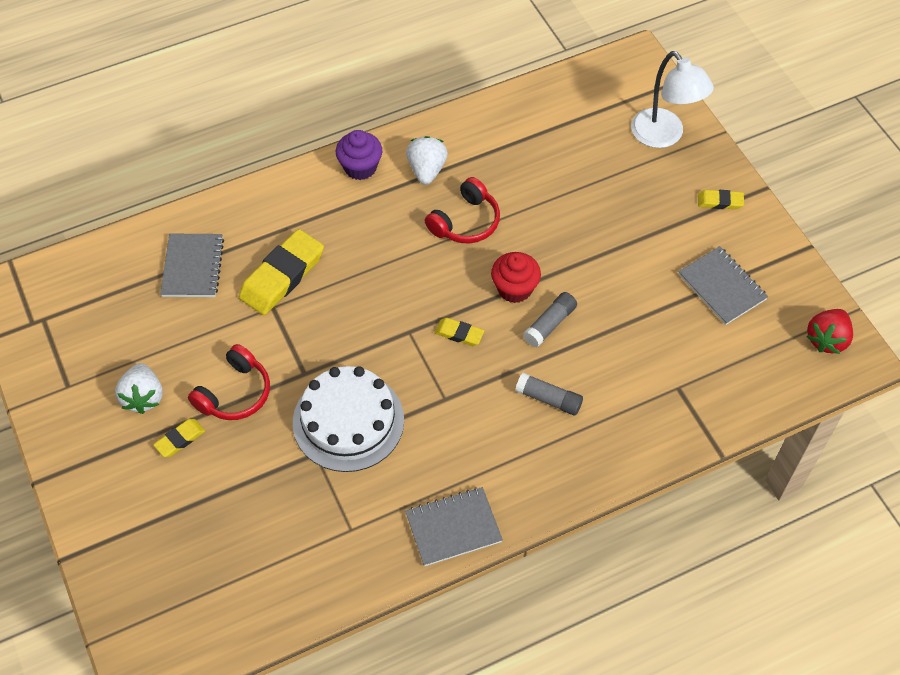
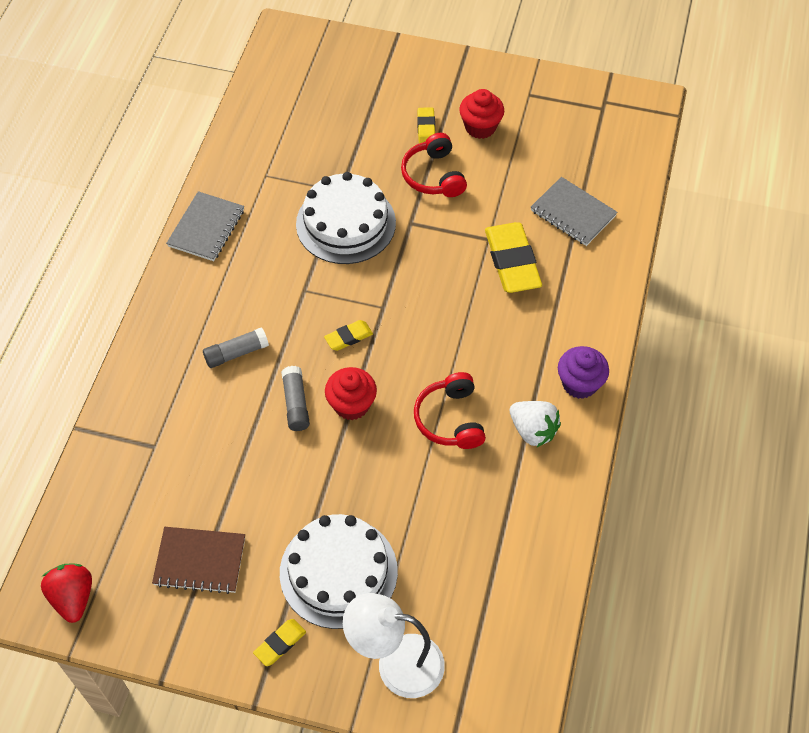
camera: 130 degrees right, 0 degrees up
(143, 397) = (480, 127): white strawberry -> red cupcake
(642, 205) = (338, 572): none -> white cake
(722, 287) = (200, 561): grey notebook -> brown notebook

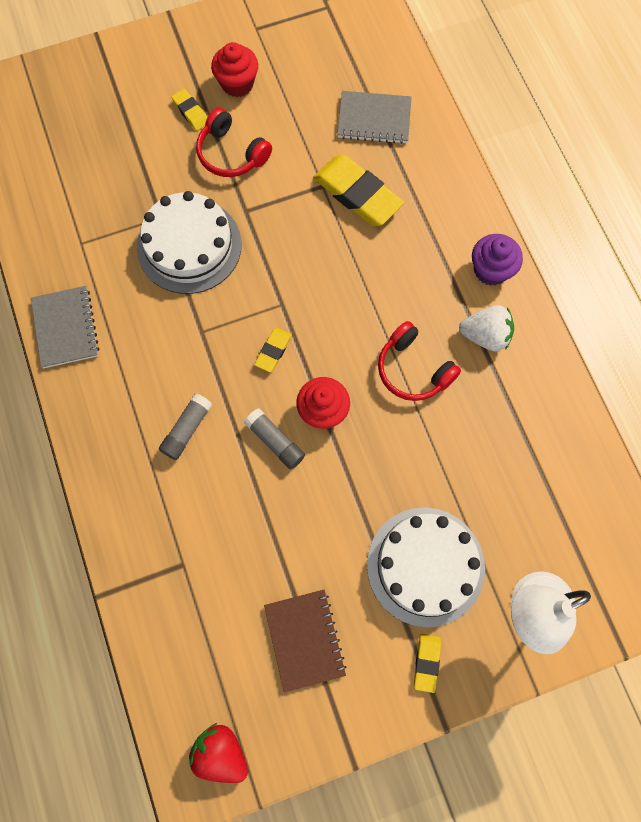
camera: 35 degrees left, 15 degrees up
(200, 561) = (304, 639): brown notebook -> brown notebook turned 75 degrees counterclockwise

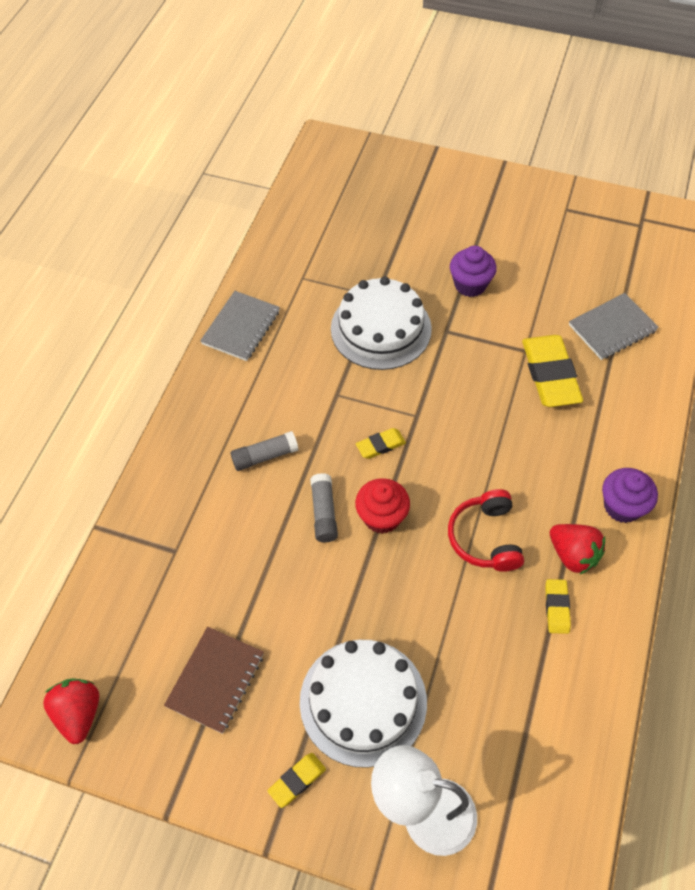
camera: 40 degrees right, 15 degrees down
(191, 112) = (463, 238): yellow eraser -> yellow eraser (556, 607)
(231, 154) = (470, 285): red headphones -> purple cupcake
(237, 84) = (517, 239): red cupcake -> none
(374, 119) = (612, 328): grey notebook -> grey notebook turned 75 degrees counterclockwise
(485, 336) = (573, 555): white strawberry -> red strawberry

